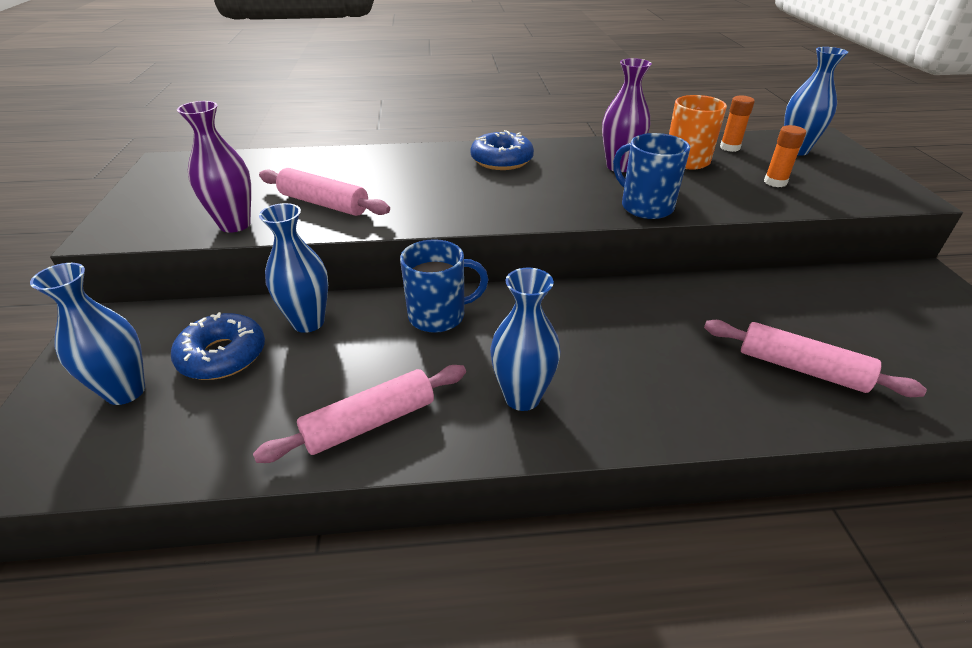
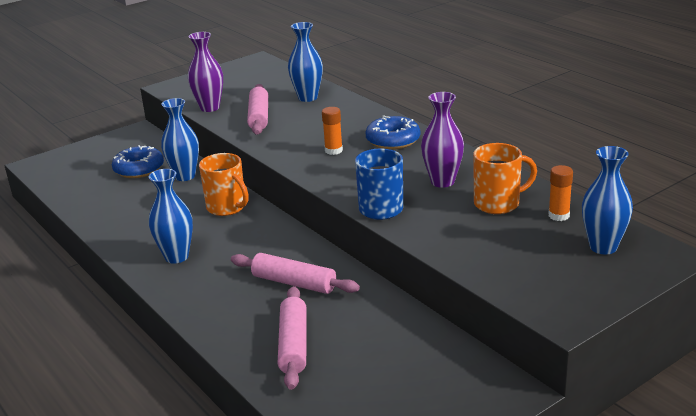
camera: 60 degrees right, 10 degrees down
(125, 391) = (96, 162): blue vase -> blue vase (308, 98)
(370, 422) = (123, 224): pink rolling pin -> pink rolling pin (294, 283)
(439, 316) = (227, 207): blue mug -> orange mug
(775, 182) = (504, 249): orange glue stick -> orange glue stick (333, 150)

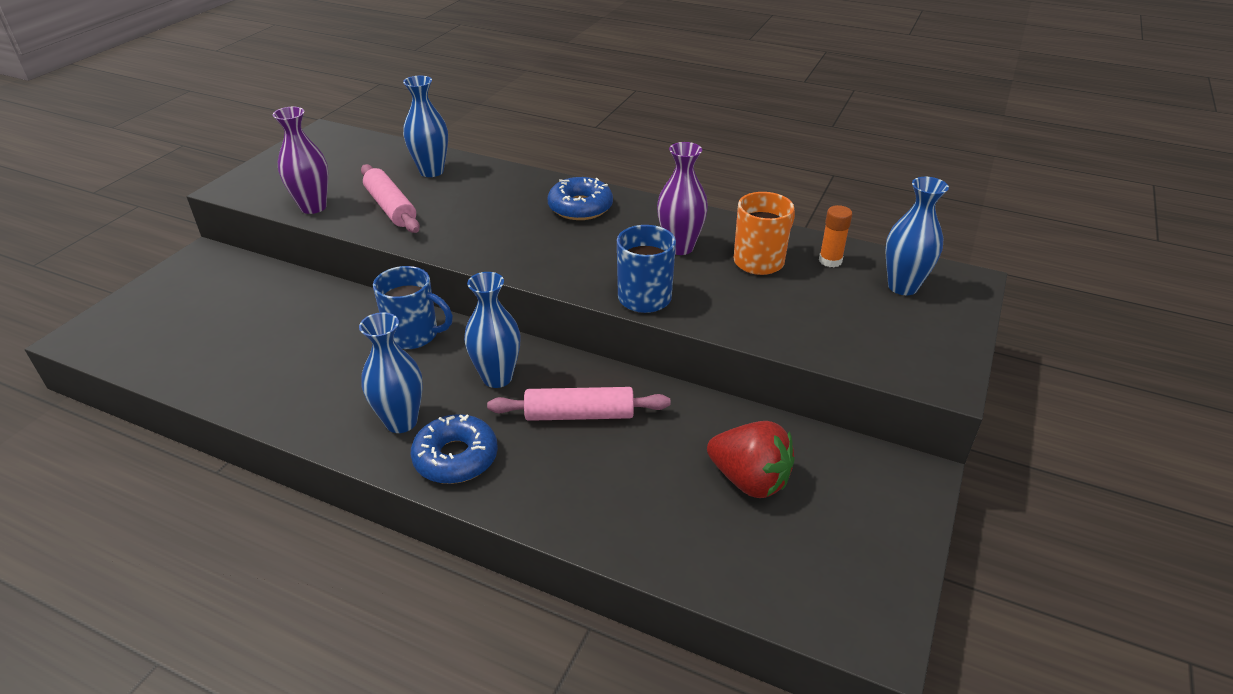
camera: 30 degrees left, 10 degrees up
(139, 169) = (248, 309): blue donut -> blue donut (456, 457)
(185, 176) = (322, 305): blue vase -> blue vase (497, 377)
(227, 207) = (414, 335): orange mug -> blue mug
(293, 345) = (646, 498): pink rolling pin -> none
(333, 150) = (523, 234): orange glue stick -> none
(377, 356) = (749, 480): none -> red strawberry

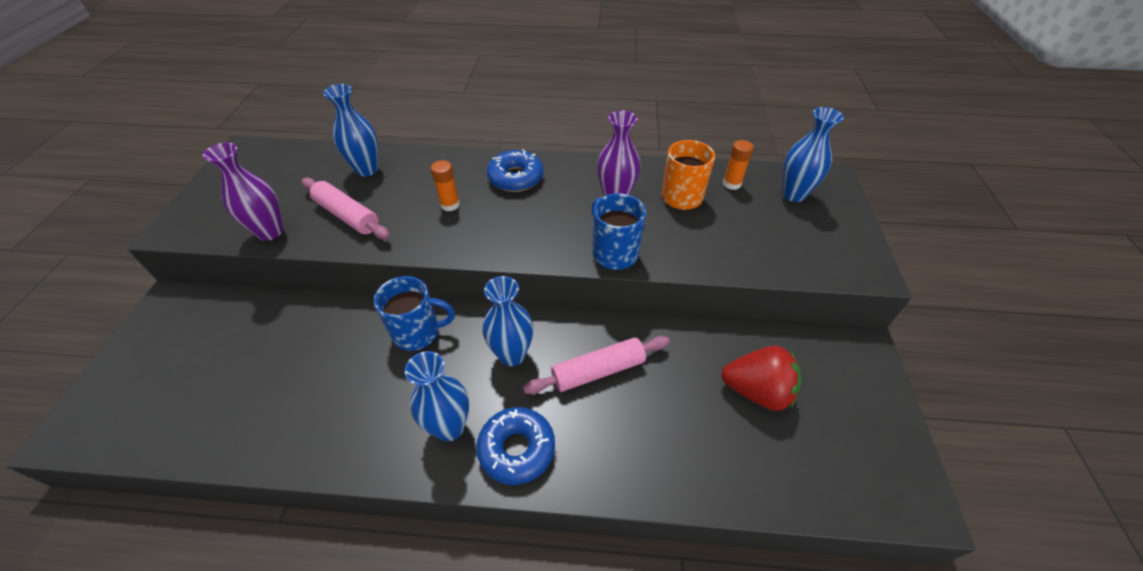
camera: 20 degrees left, 10 degrees up
(496, 218) = (450, 205): none -> orange glue stick

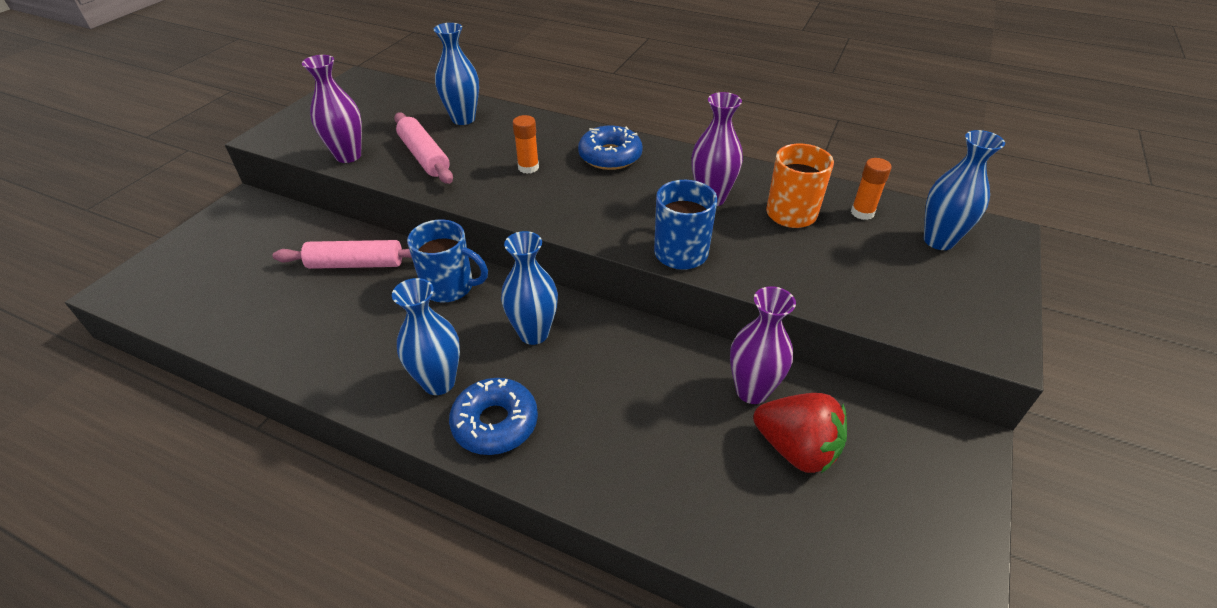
camera: 20 degrees right, 5 degrees down
(598, 370) = (618, 374): pink rolling pin -> pink rolling pin (356, 264)
(705, 352) = (752, 391): none -> purple vase

